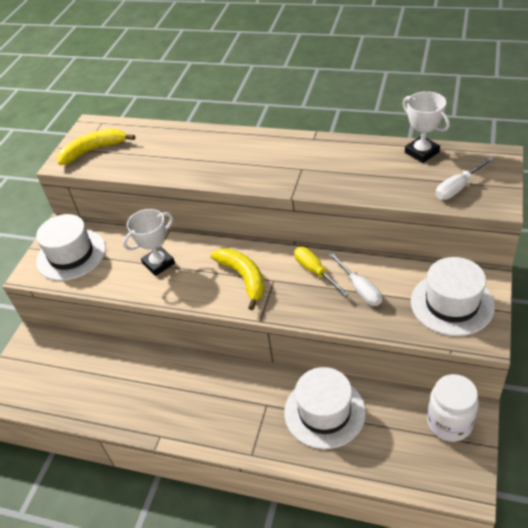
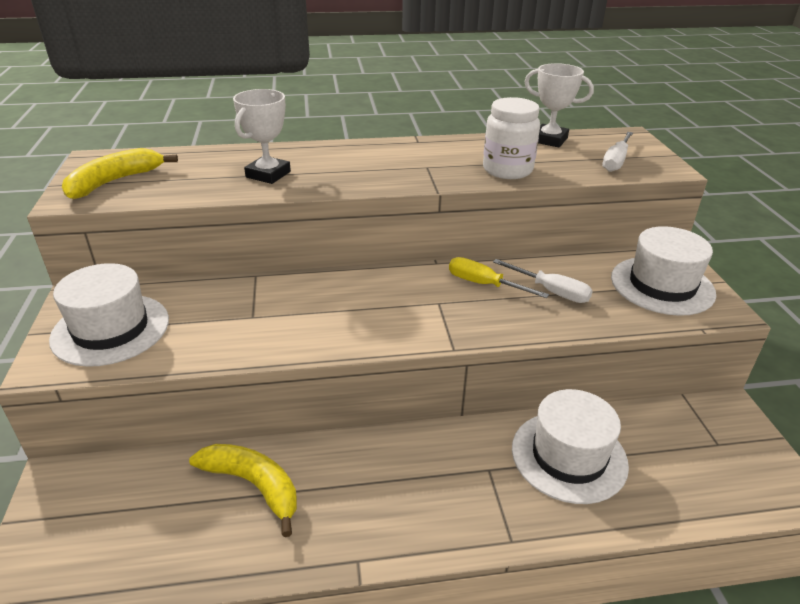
camera: 30 degrees left, 10 degrees down
(158, 263) = (263, 314): white trophy -> white trophy (268, 174)
(243, 278) = (397, 307): yellow banana -> yellow banana (253, 485)
(449, 423) = (716, 426): white jar -> white jar (507, 170)

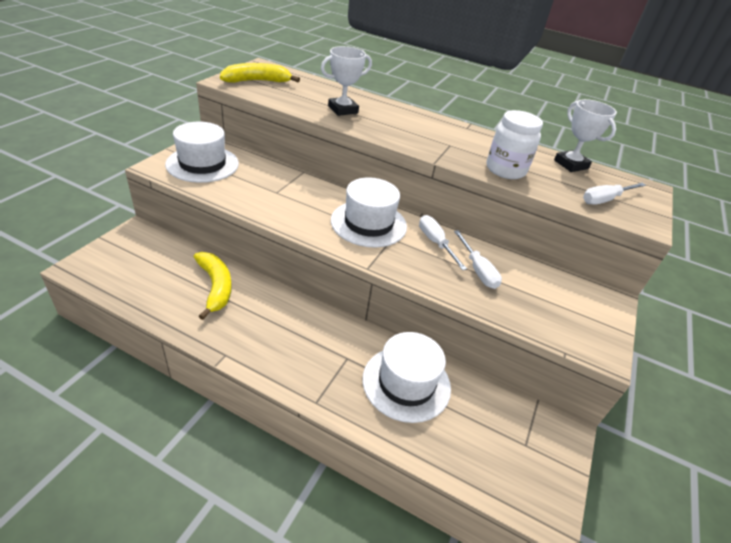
camera: 30 degrees right, 5 degrees up
(484, 284) = (435, 243): yellow screwdriver -> white screwdriver
(662, 285) = (572, 310): white hat -> white hat (368, 223)

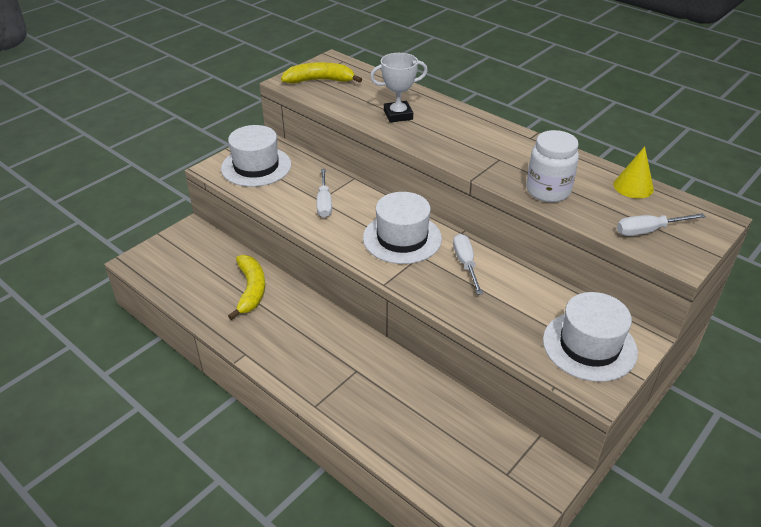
camera: 20 degrees right, 0 degrees up
(406, 383) = (406, 401): white hat -> white hat (589, 346)
(478, 270) = (499, 296): white screwdriver -> white screwdriver (324, 203)
(571, 164) = (633, 186): white trophy -> yellow cone

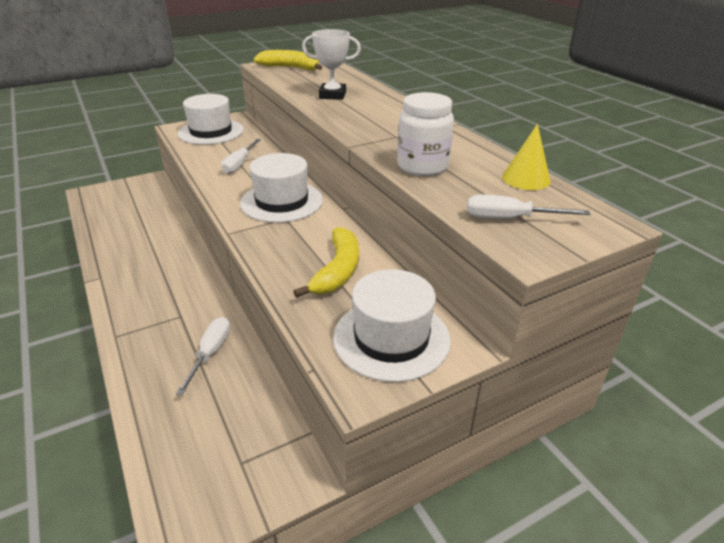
camera: 20 degrees right, 5 degrees down
(251, 290) = (153, 231): yellow banana -> yellow banana (338, 270)
(465, 264) = (323, 233): white screwdriver -> white screwdriver (210, 353)

